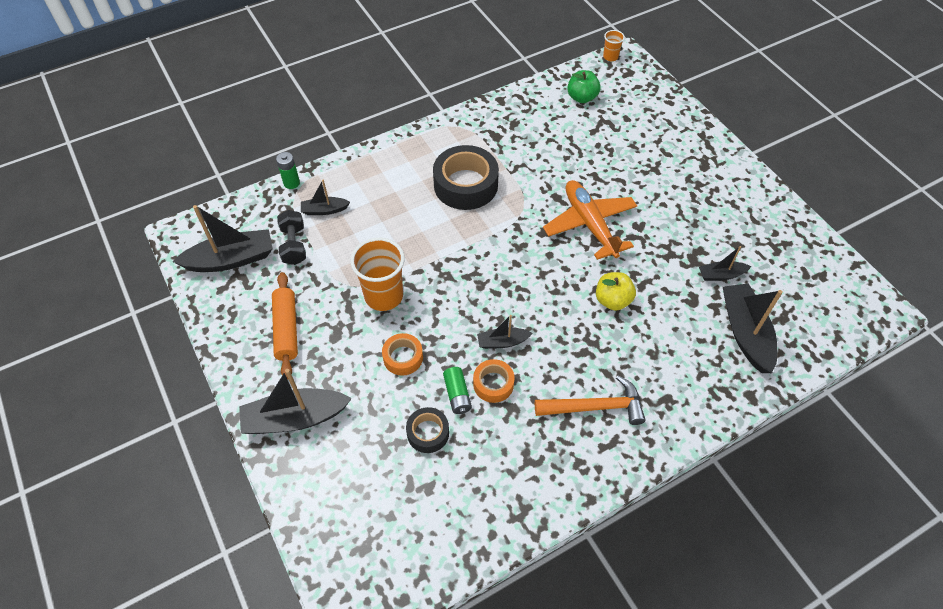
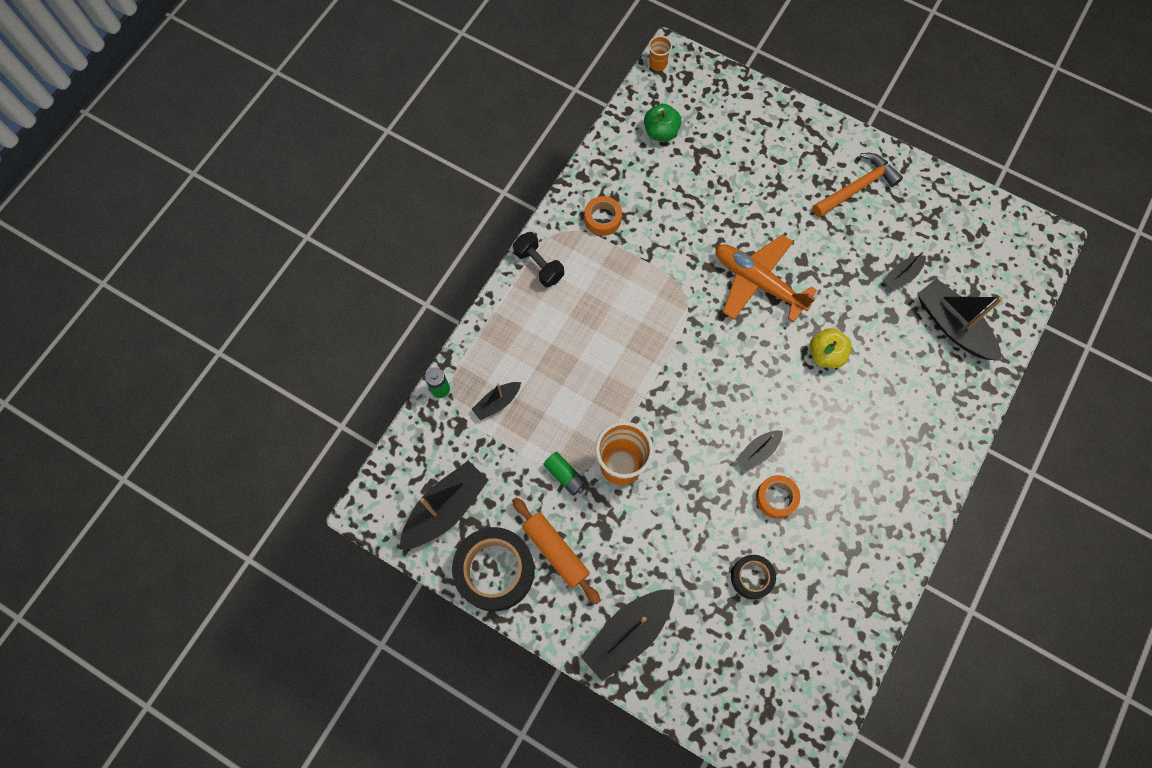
camera: 30 degrees left, 15 degrees up
(294, 245) = (496, 458): black dumbbell -> black dumbbell (539, 265)
(403, 357) = (681, 518): orange tape -> orange tape (602, 219)
(457, 395) = (752, 526): green battery -> green battery (565, 475)
(465, 185) = (615, 299): black tape -> black tape (495, 571)
(595, 407) = (873, 470): orange hammer -> orange hammer (857, 187)

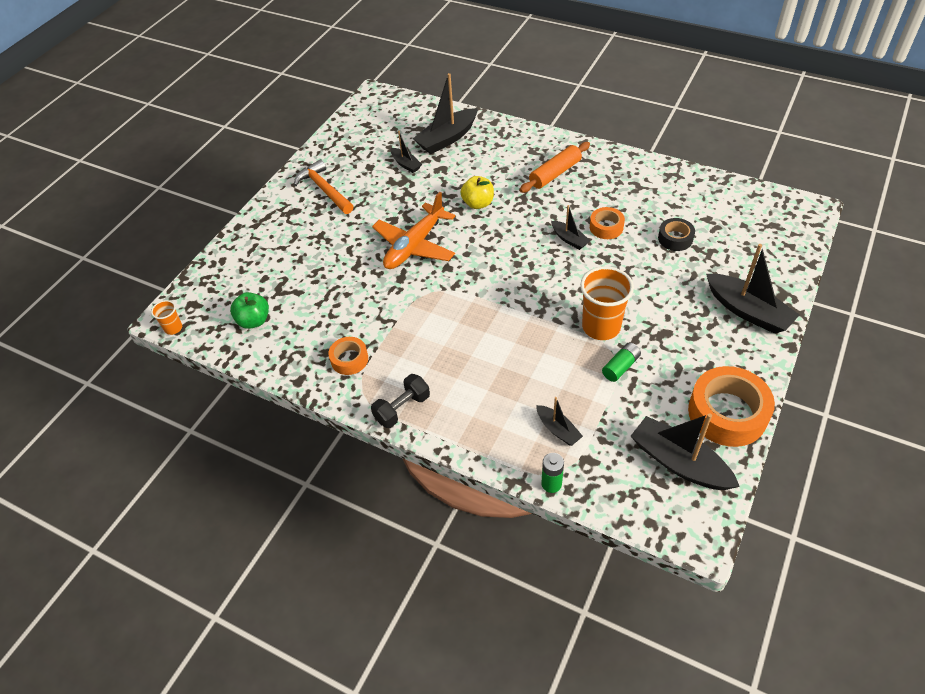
camera: 90 degrees left, 20 degrees down
(495, 571) = (727, 413): black tape -> orange tape
(556, 551) = (693, 367): orange rolling pin -> orange rolling pin (555, 173)

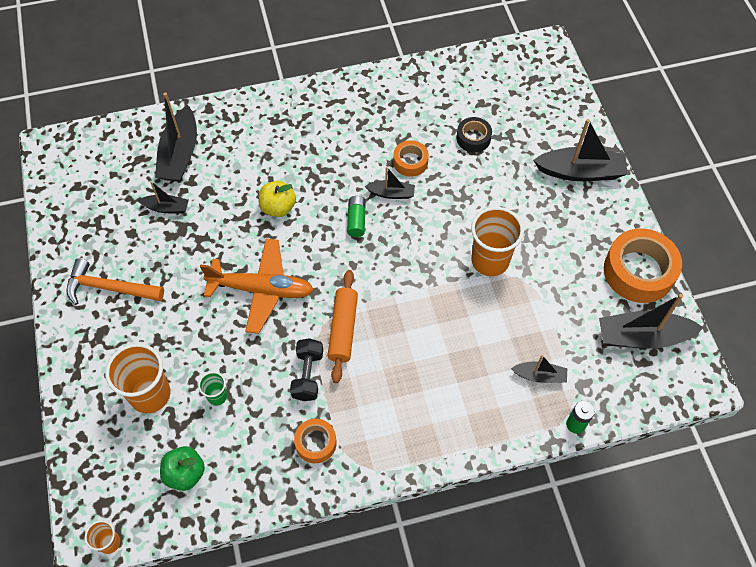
camera: 45 degrees left, 10 degrees up
(283, 263) = (150, 394): none -> orange cup
(320, 290) = (217, 396): none -> green cup
(402, 408) = (405, 452): black dumbbell -> black dumbbell (308, 375)
(414, 246) = (262, 290): orange plane -> orange plane turned 75 degrees counterclockwise
(555, 173) = (318, 133): orange rolling pin -> orange rolling pin (343, 329)
(620, 367) = (535, 286): green battery -> green battery (356, 220)

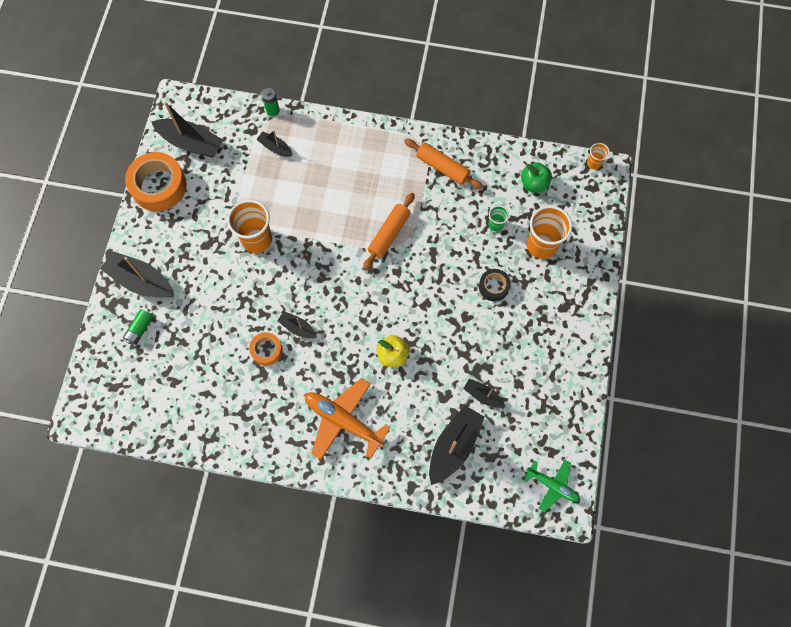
camera: 155 degrees left, 10 degrees up
(68, 159) = (552, 485): none -> green plane
(110, 288) = (548, 341): orange hammer -> none
(262, 290) = (434, 289): orange plane -> orange plane (343, 420)
(308, 375) = (428, 213): black dumbbell -> none
(315, 443) = (442, 167): orange tape -> orange rolling pin
(356, 220) = (337, 316): green battery -> green battery (140, 329)
(473, 138) = (203, 350): black tape -> black tape (494, 287)

